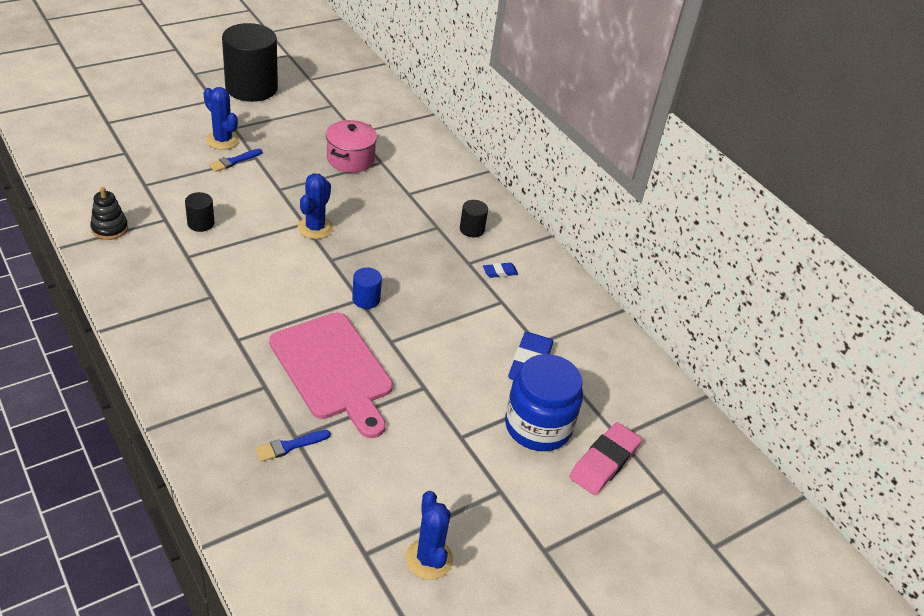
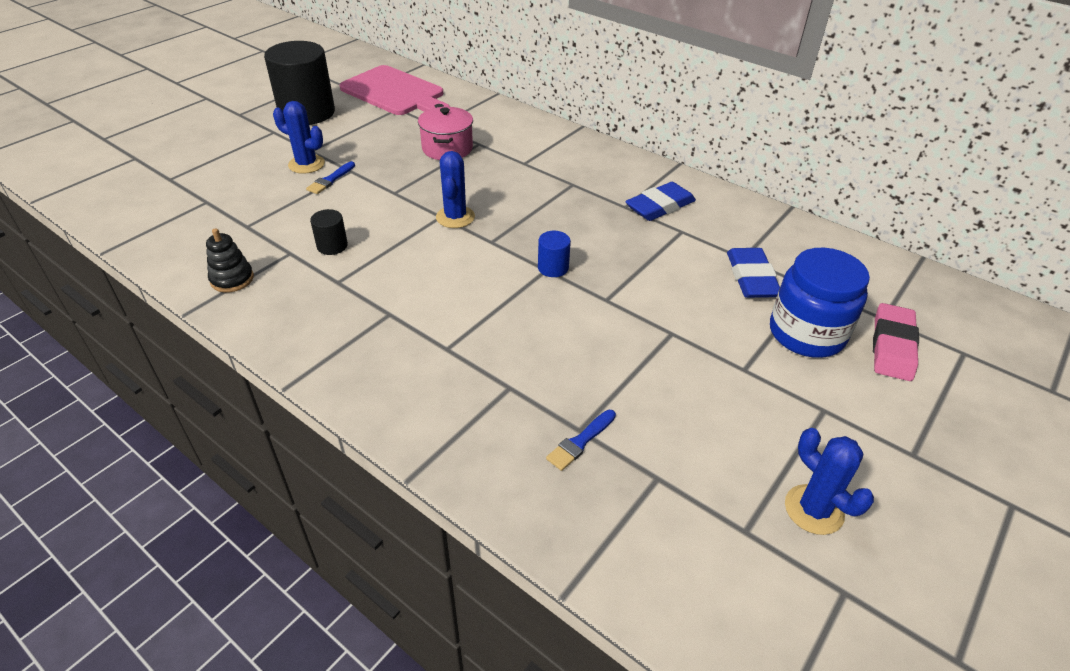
camera: 15 degrees left, 0 degrees up
(333, 369) = (569, 346): pink cutting board -> pink cutting board (395, 92)
(472, 229) = (606, 177): black cylinder -> none
(500, 272) = (660, 206): blue eraser -> blue eraser, size x2.01

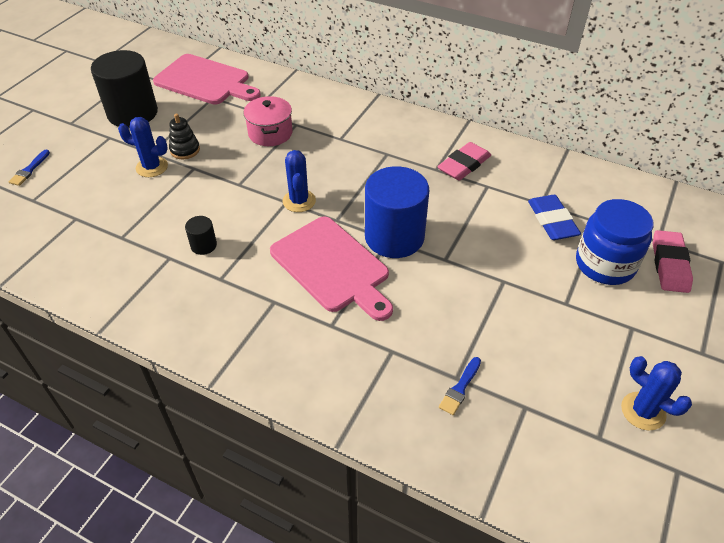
camera: 10 degrees left, 5 degrees up
(232, 279) = (128, 291): black stacking toy -> black stacking toy (185, 150)
(330, 180) = (179, 180): blue brush -> blue brush (29, 170)
(470, 287) = (332, 266): none -> pink cutting board
(553, 268) = (394, 237): blue cylinder -> blue cylinder, size x2.32
(660, 206) = (464, 165): blue eraser -> pink eraser

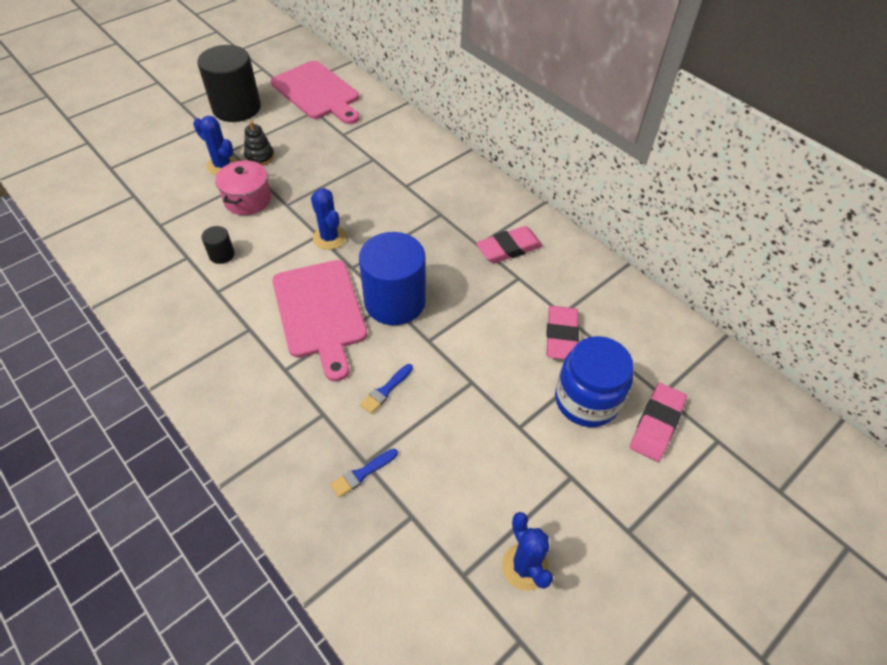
camera: 20 degrees right, 5 degrees up
(29, 170) = (123, 138): blue brush -> blue brush (386, 390)
(270, 133) = (344, 161): pink pot -> pink pot (247, 200)
(299, 201) = (329, 238): blue cactus -> blue cactus turned 45 degrees counterclockwise
(552, 221) = (561, 336): blue eraser -> pink eraser

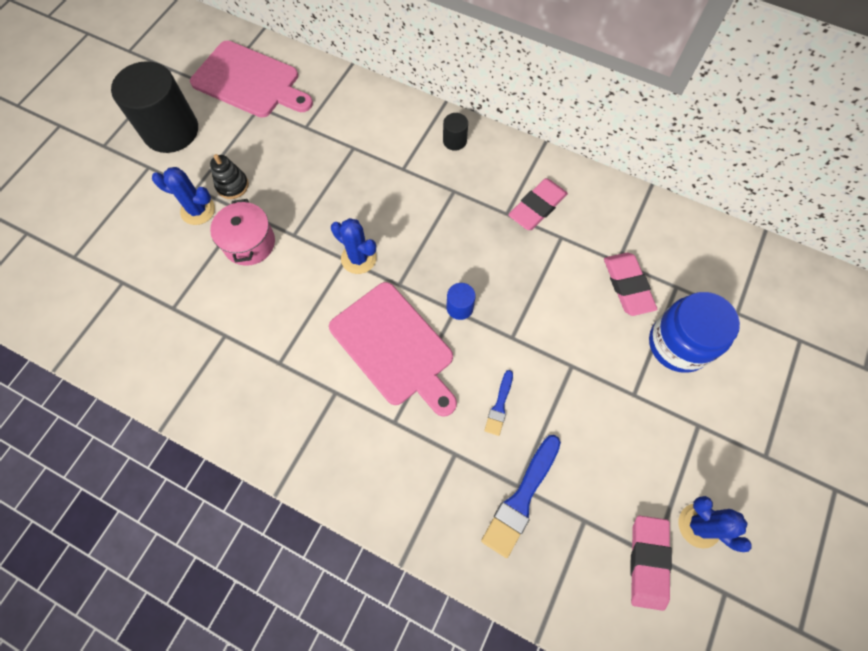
camera: 20 degrees left, 15 degrees up
(222, 254) = (259, 319): black cylinder -> black cylinder (454, 141)
(362, 473) = (521, 498): blue brush -> blue brush, size x1.80
(395, 302) = (460, 307): blue cylinder -> blue cylinder, size x0.43
(656, 424) = (745, 344): pink eraser -> pink eraser (648, 561)

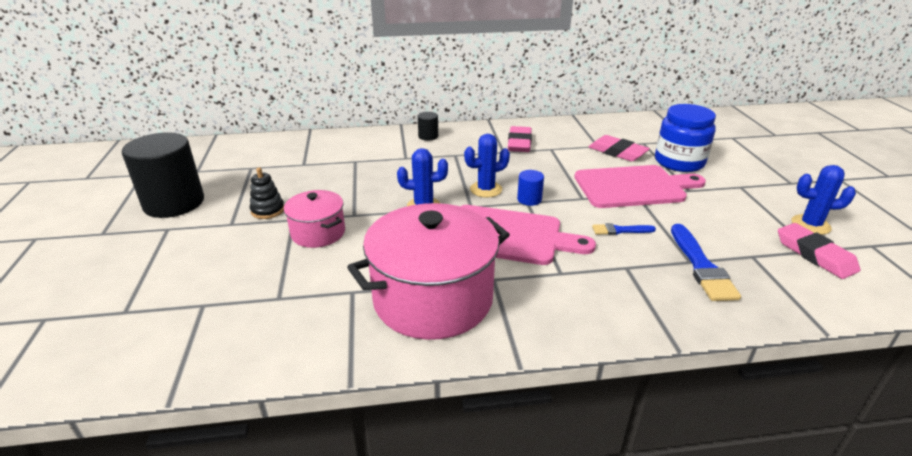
camera: 35 degrees left, 35 degrees down
(198, 210) = (246, 234): blue cactus -> blue cactus (486, 189)
(249, 81) = (229, 159): pink cutting board -> pink cutting board (633, 187)
(273, 384) = (433, 299): none -> pink pot
(499, 405) = (620, 230): blue brush -> blue brush turned 105 degrees clockwise

